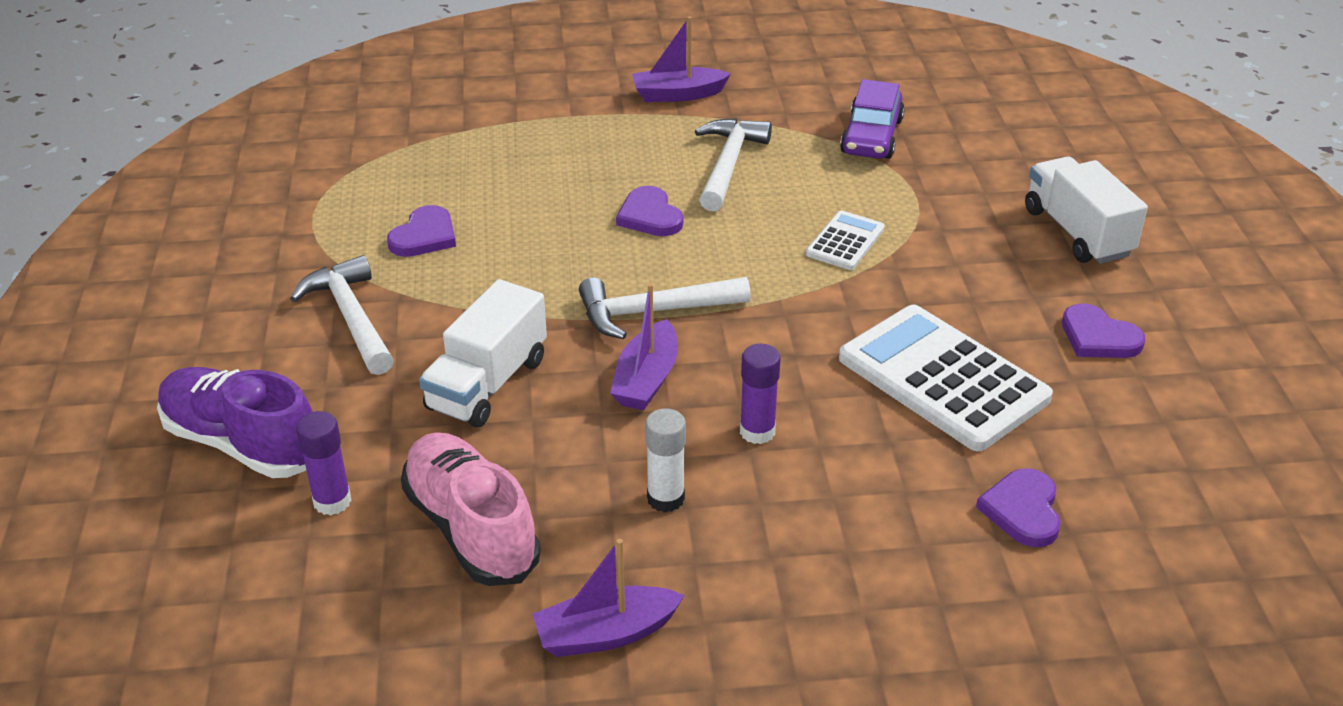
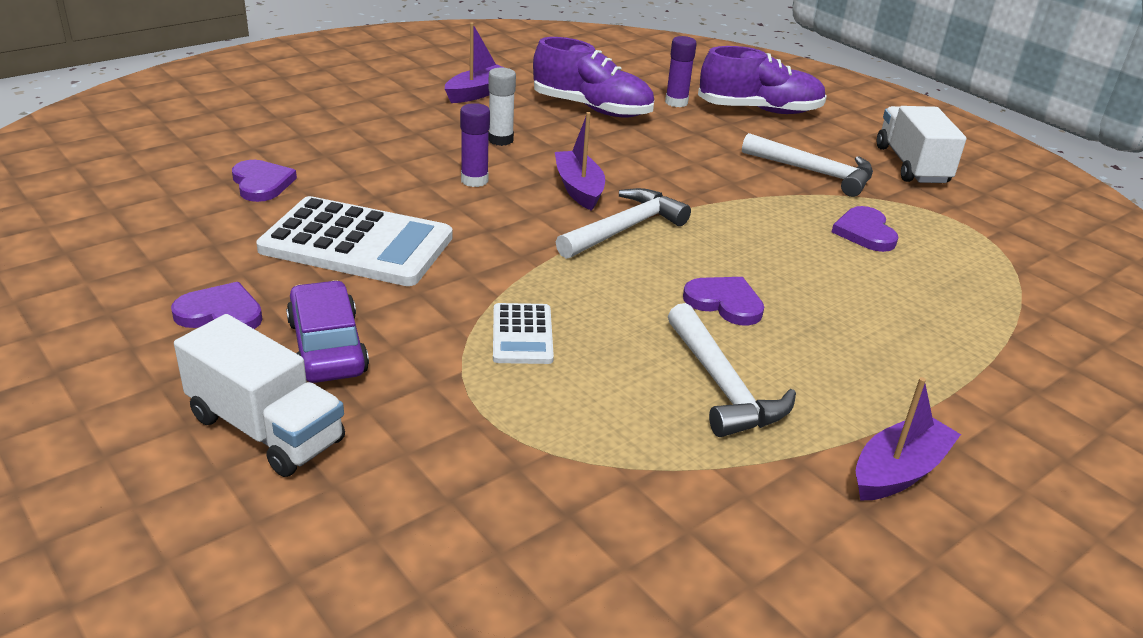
camera: 145 degrees right, 5 degrees down
(471, 528) = (592, 108): pink shoe -> purple shoe
(487, 384) = (675, 162): white truck -> white truck (911, 165)
(871, 136) = (603, 494): purple car -> purple car (327, 347)

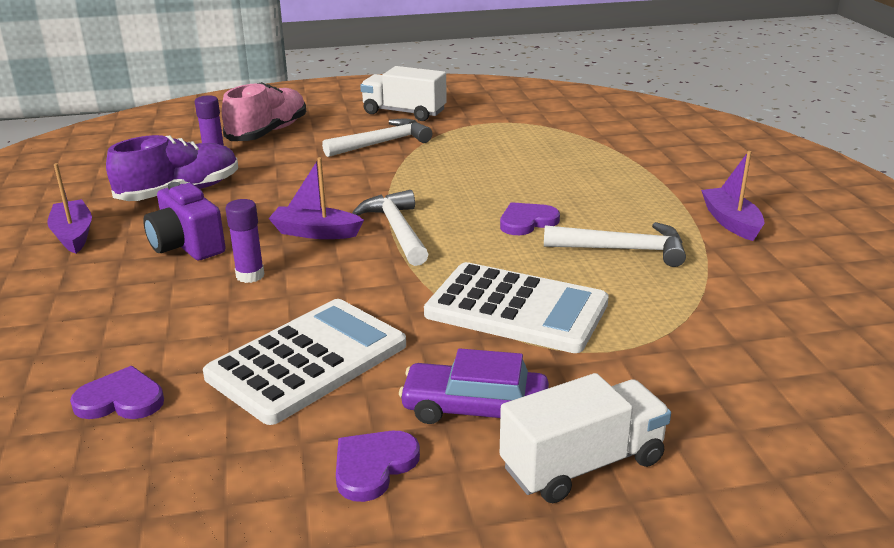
camera: 60 degrees left, 5 degrees down
(500, 140) = (187, 246): white glue stick -> purple camera
(522, 334) = (516, 309): white calculator -> white calculator, size x2.02
(759, 110) = (268, 132): purple shoe -> pink shoe
(865, 232) = (475, 152): purple heart -> none

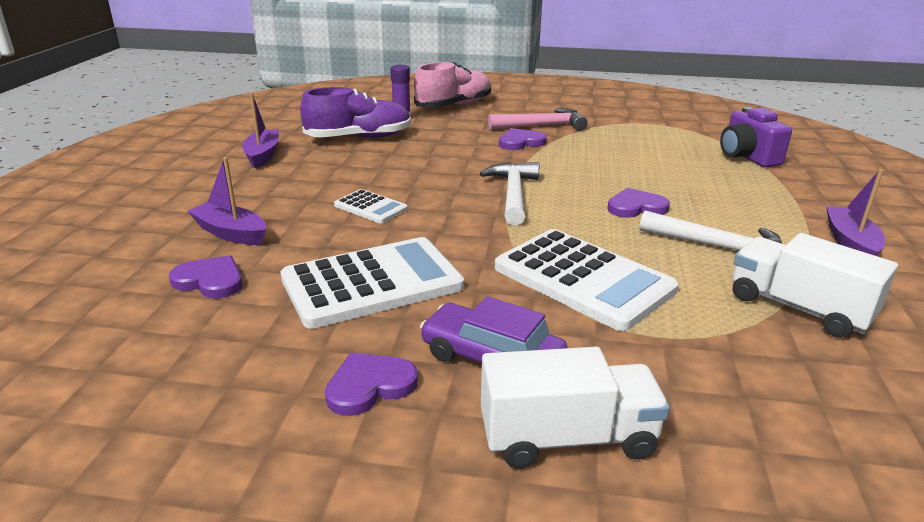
camera: 20 degrees right, 0 degrees up
(187, 246) = (337, 177): purple camera -> purple camera (747, 157)
(250, 275) = (370, 207): purple glue stick -> white calculator
(315, 232) = (444, 184): purple boat -> purple boat (231, 233)
(370, 167) = (520, 142): none -> purple heart
(382, 143) = (542, 126): white hammer -> pink hammer
(404, 112) = (575, 106): white truck -> white truck (798, 308)

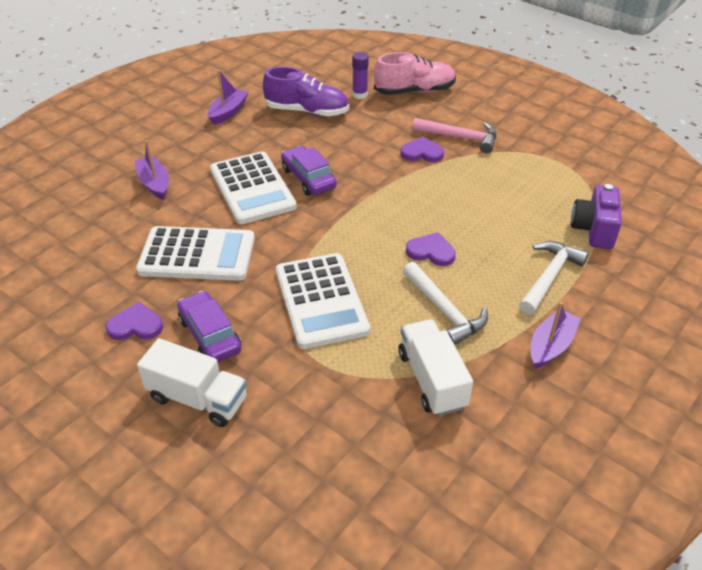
camera: 30 degrees right, 15 degrees up
(210, 280) = (117, 219): purple heart -> none
(370, 207) = (252, 188): white calculator -> white calculator, size x2.02
(427, 184) = (308, 178): none -> purple car
(513, 194) = (357, 208): white hammer -> white hammer (549, 277)

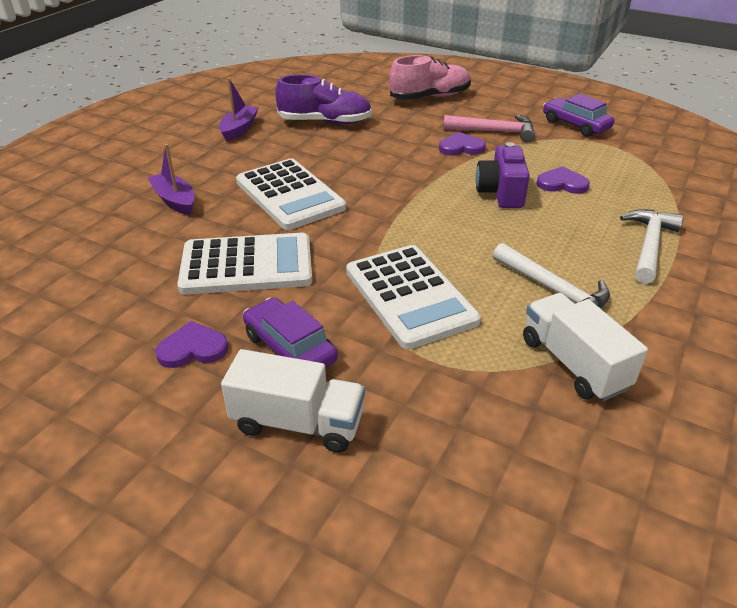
camera: 10 degrees left, 5 degrees down
(308, 178) = (349, 180): purple car -> purple car (575, 125)
(360, 95) = (375, 104): purple glue stick -> none
(431, 251) = (512, 235): purple heart -> purple heart (562, 184)
(551, 345) = (686, 311): purple boat -> none
(593, 230) = (670, 198): purple camera -> purple camera (501, 193)

